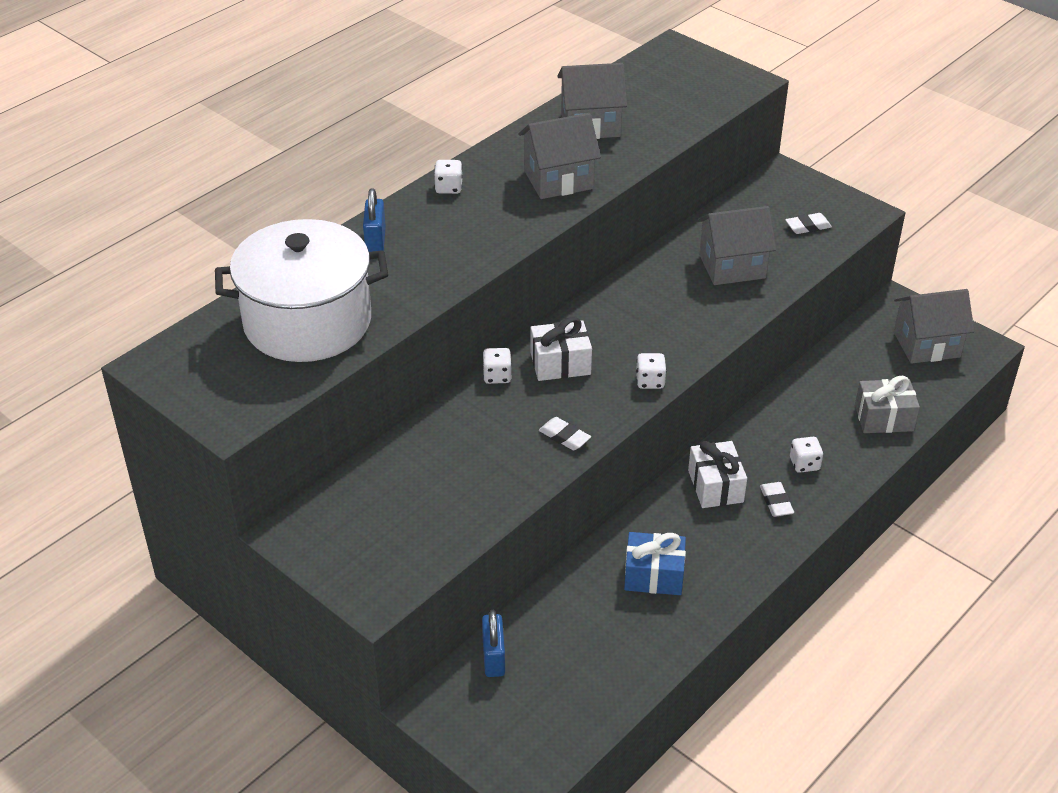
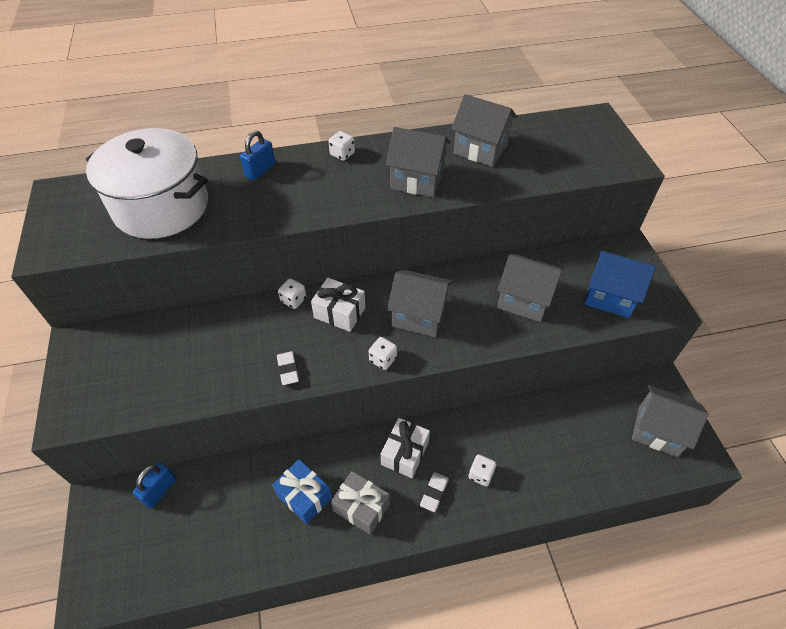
camera: 35 degrees right, 10 degrees up
(644, 327) = (419, 315): none -> grey house
(808, 226) = (610, 296): white eraser -> blue house
(884, 418) = (572, 473): grey gift -> grey gift (361, 507)

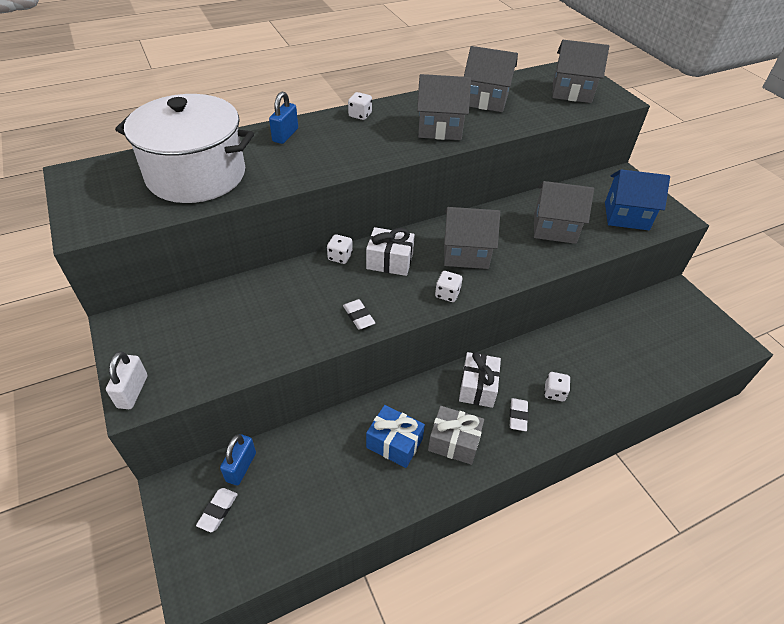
camera: 15 degrees left, 5 degrees down
(64, 411) = (132, 391): none -> white padlock
(127, 529) = (218, 511): none -> white eraser
(657, 430) = (691, 329): grey house -> grey house (571, 92)

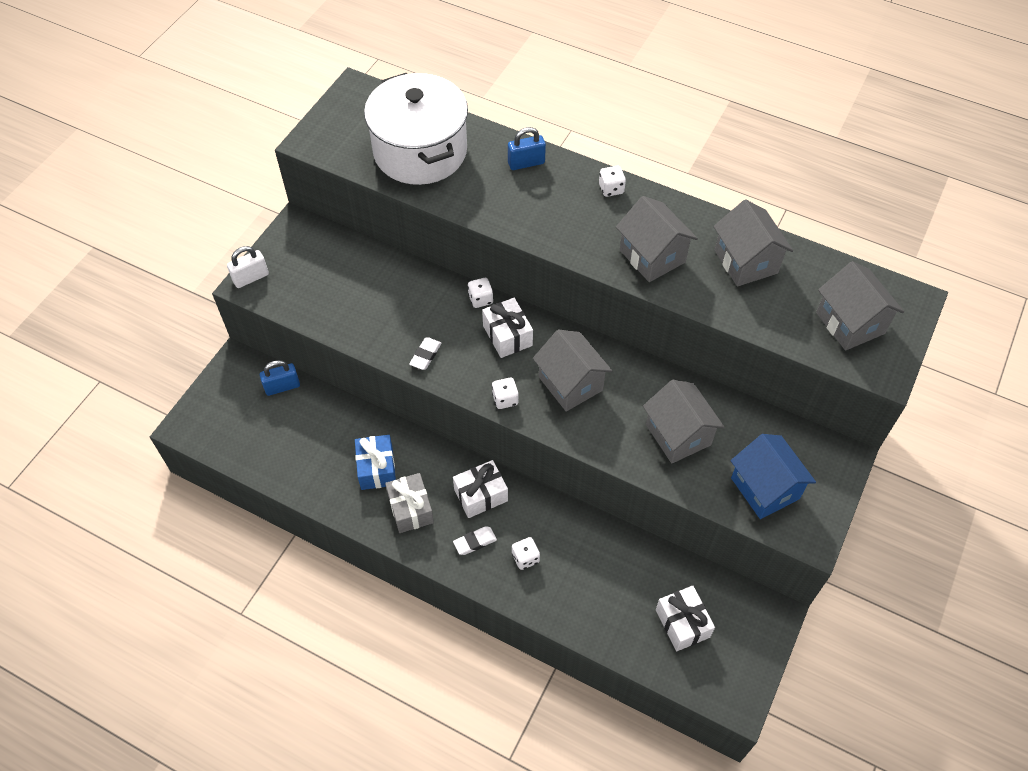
camera: 55 degrees right, 10 degrees up
(218, 511) = (242, 399): white eraser -> none
(663, 338) = (682, 623): none -> white gift

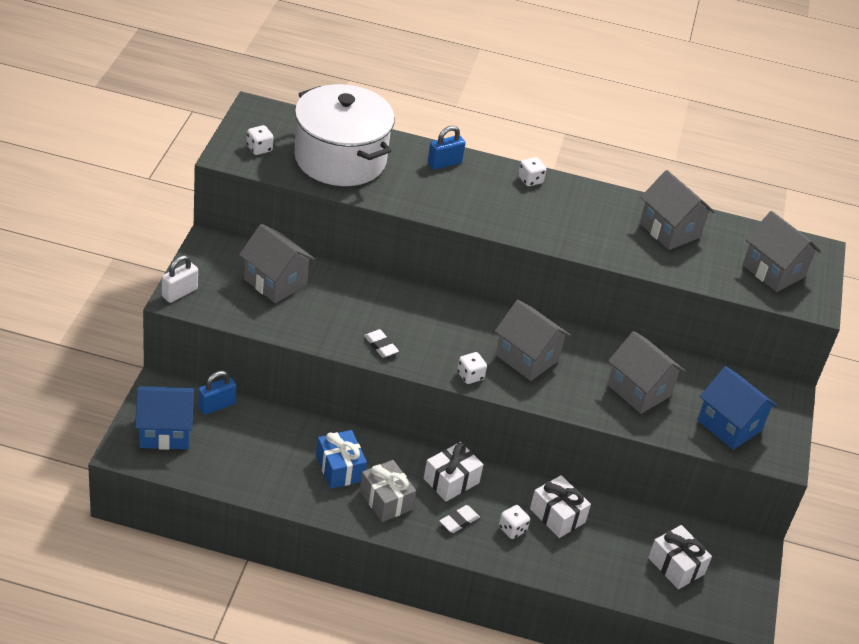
camera: 20 degrees left, 15 degrees down
(227, 410) = (165, 432): none -> blue house
(425, 355) = (380, 346): white eraser -> white eraser turned 45 degrees counterclockwise
(480, 299) = (417, 295): white dice -> white dice (259, 148)
(507, 336) = (453, 323): white gift -> white gift (557, 515)
(652, 256) = (586, 231): grey house -> grey house (275, 282)

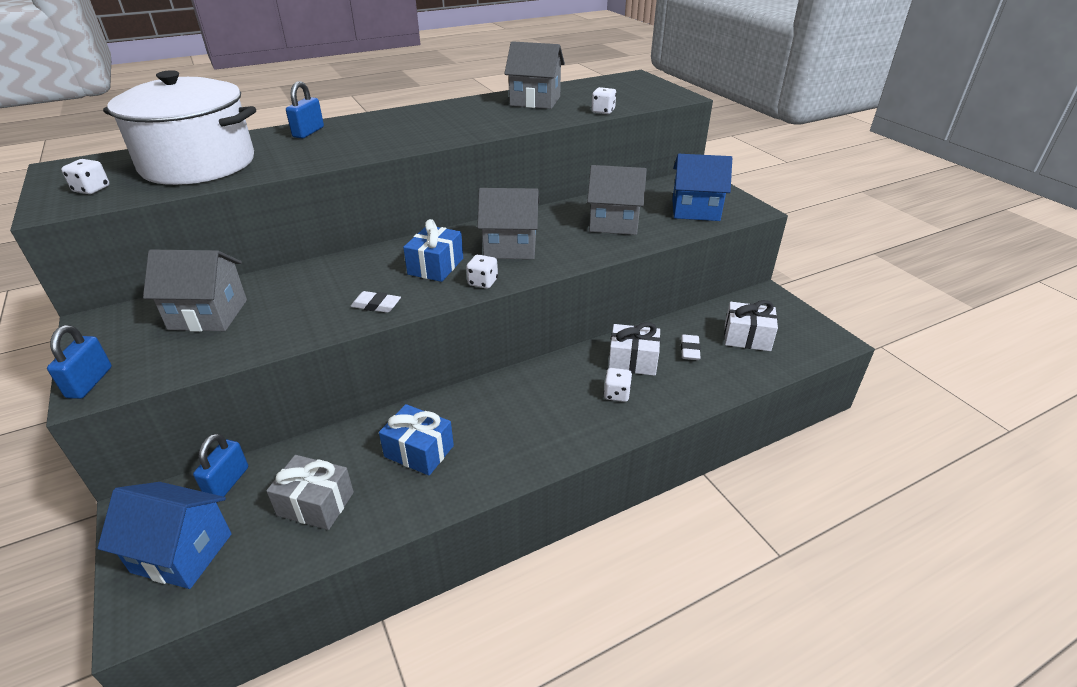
camera: 35 degrees left, 5 degrees down
(165, 432) = (182, 553): blue house -> blue house turned 60 degrees clockwise
(179, 293) = (89, 382): white padlock -> blue padlock
(386, 500) = (491, 447): grey gift -> grey gift (316, 503)
(451, 481) = (526, 392): white gift -> none
(453, 339) = (436, 266): none -> blue gift
(459, 521) = (571, 418): white eraser -> white eraser (689, 350)
(530, 180) = (395, 115): white dice -> white dice (603, 111)
(773, 271) = (629, 93): grey house -> none

